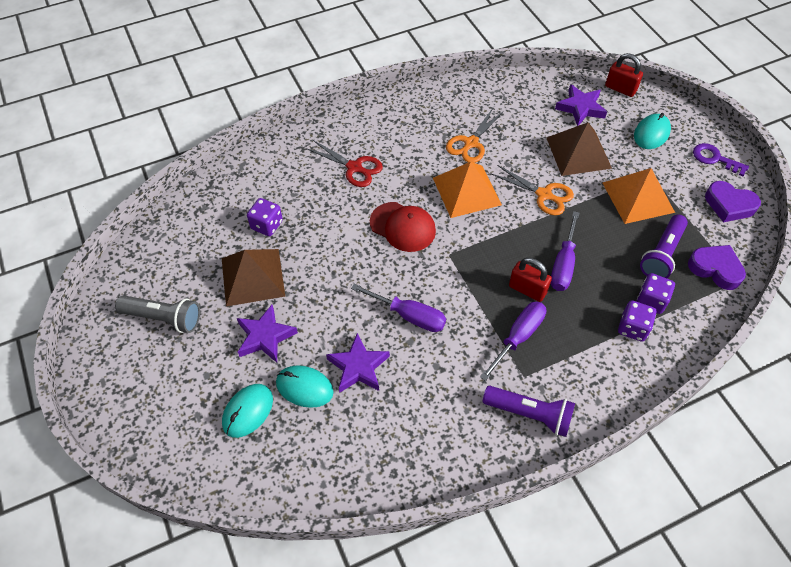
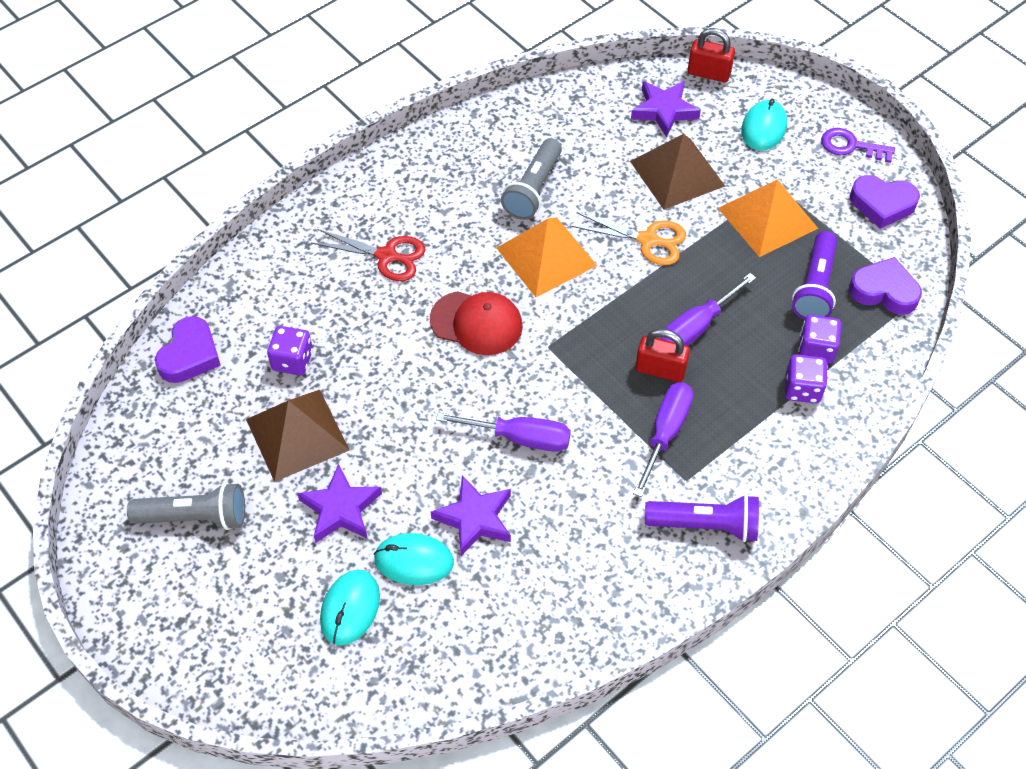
camera: 15 degrees left, 0 degrees up
(199, 206) = (190, 355): none -> purple heart
(471, 143) = (533, 189): orange scissors -> grey flashlight
(563, 264) = (696, 327): purple screwdriver -> purple screwdriver turned 45 degrees clockwise

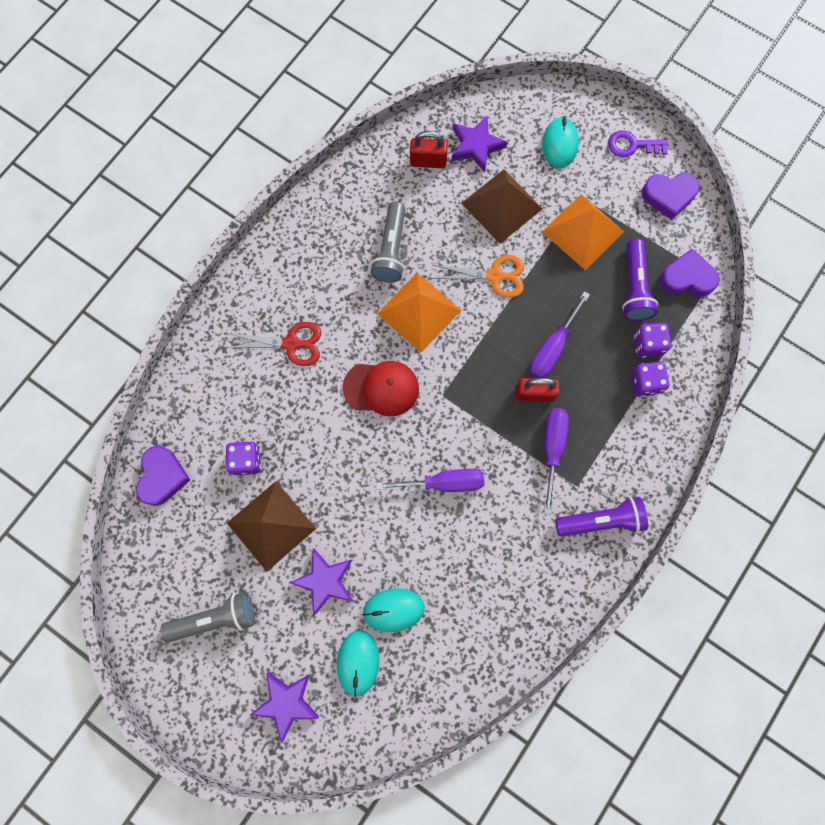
camera: 15 degrees left, 20 degrees up
(475, 518) = (429, 561): purple star -> purple star (286, 703)
(708, 73) = (503, 99): red padlock -> red padlock (428, 161)

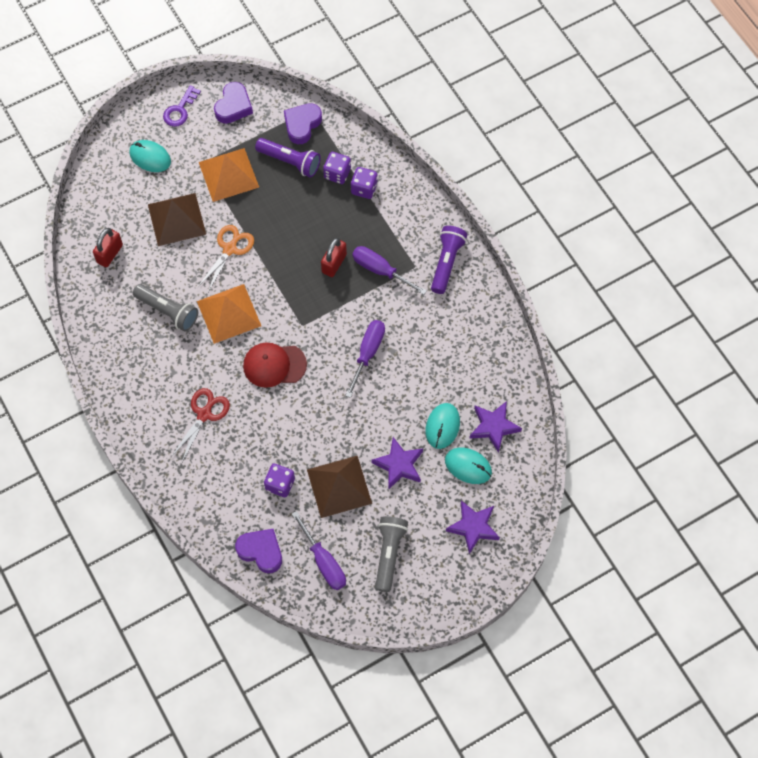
camera: 65 degrees left, 10 degrees down
(381, 388) = (274, 365): red cap -> red cap turned 120 degrees counterclockwise
(476, 146) = (117, 214): purple star -> purple star (493, 427)
(552, 348) = (306, 236): purple screwdriver -> purple screwdriver (324, 561)

